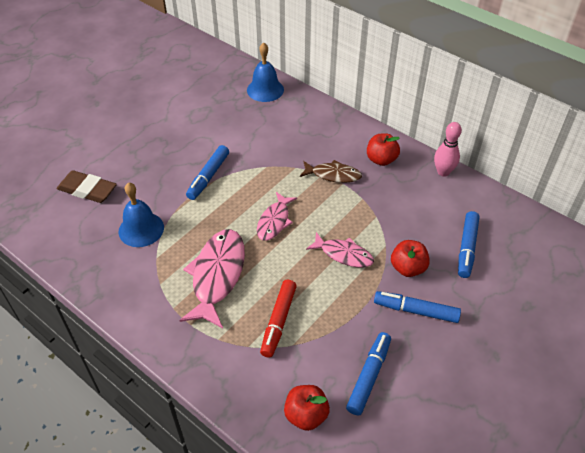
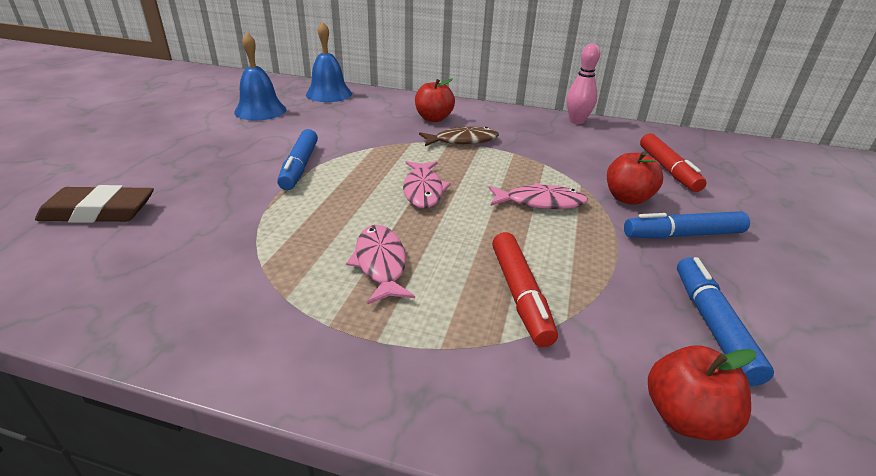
camera: 25 degrees left, 15 degrees down
(141, 229) = (217, 237): blue bell -> blue bell (260, 110)
(217, 276) = (380, 264): pink fish -> pink fish, size x0.60
(381, 160) = (505, 122): red apple -> red apple (433, 118)
(467, 248) = (668, 169): blue marker -> red marker

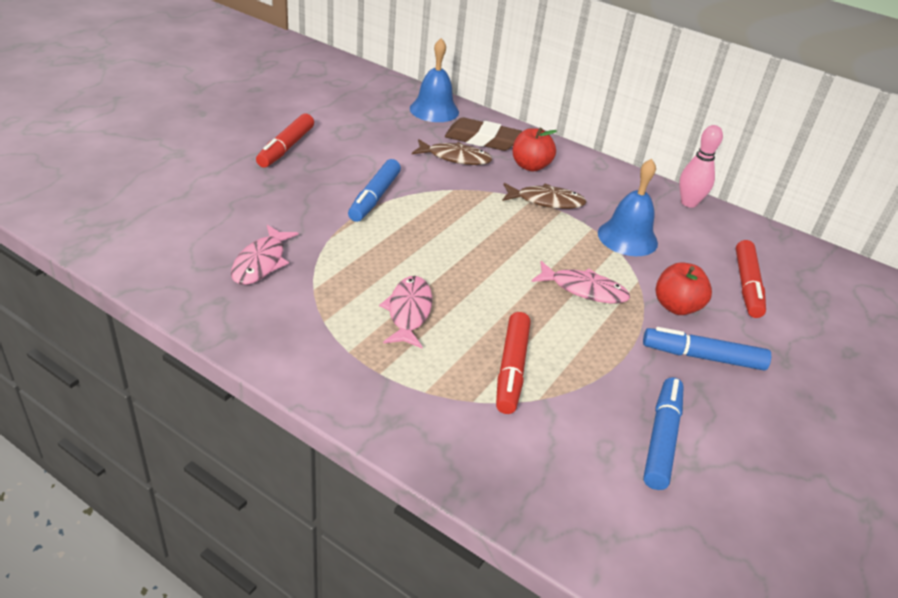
camera: 15 degrees right, 5 degrees up
(99, 212) = (199, 207): brown eraser -> brown eraser (482, 139)
(192, 143) = (286, 148): none -> red marker
(260, 110) = (358, 120): blue bell -> blue bell (627, 238)
(364, 123) = (455, 158): none -> brown fish
(423, 190) = (478, 250): pink fish -> pink fish (261, 262)
(685, 417) = (582, 492): red apple -> none

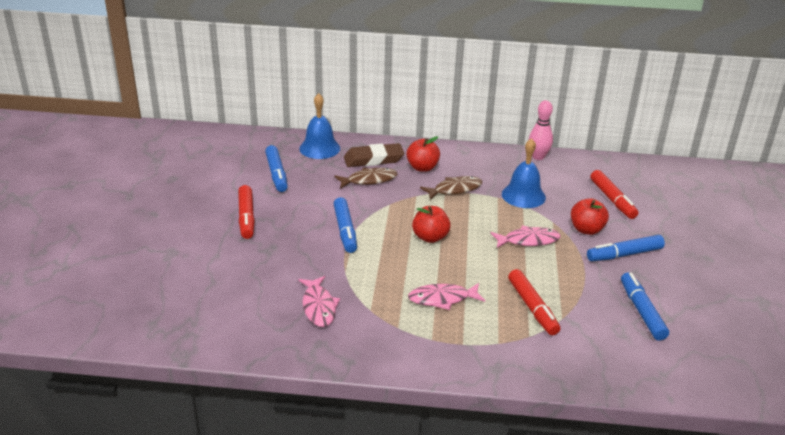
camera: 25 degrees left, 5 degrees down
(362, 119) = (276, 174): none -> blue marker
(408, 312) = (442, 299): pink fish -> pink fish turned 75 degrees counterclockwise
(464, 240) = (430, 237): none -> red apple

